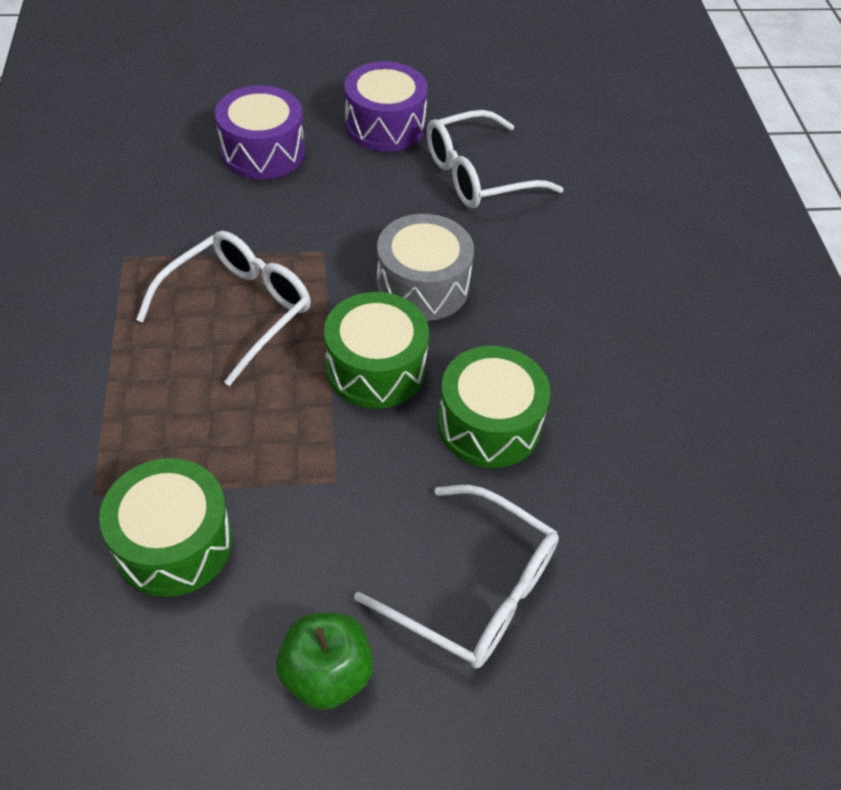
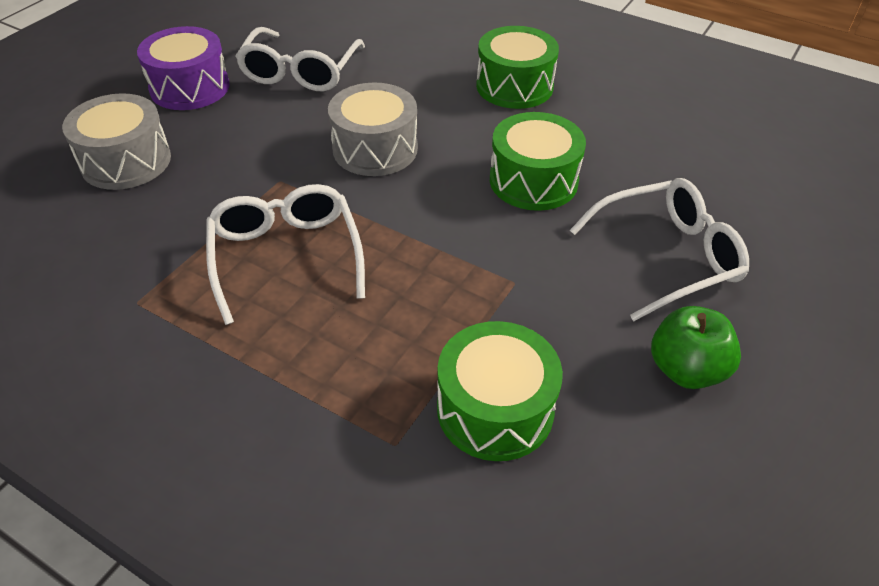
camera: 50 degrees left, 5 degrees down
(263, 151) = (126, 161): purple drum -> grey drum
(376, 368) = (428, 209): green drum -> green drum (514, 86)

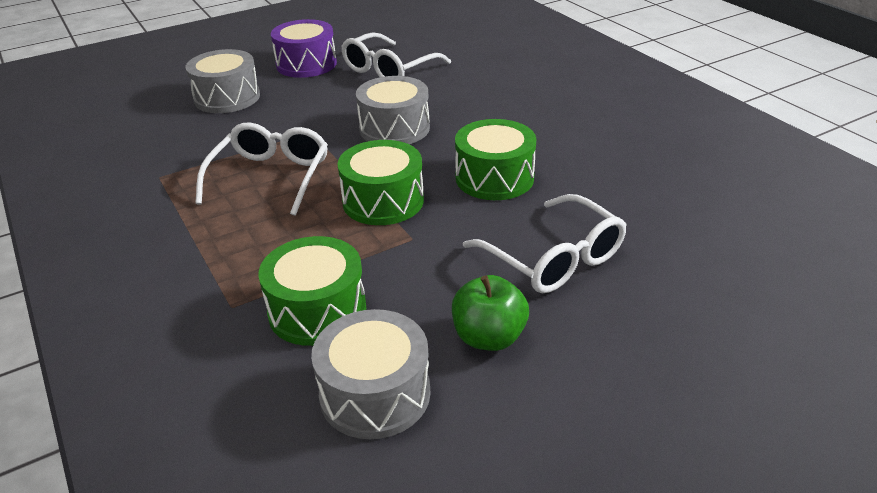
camera: 30 degrees right, 10 degrees down
(514, 86) = (544, 112): green drum -> green drum (383, 201)
(639, 482) = (375, 394): none -> grey drum
(667, 257) = (553, 258): white glasses -> white glasses turned 45 degrees clockwise

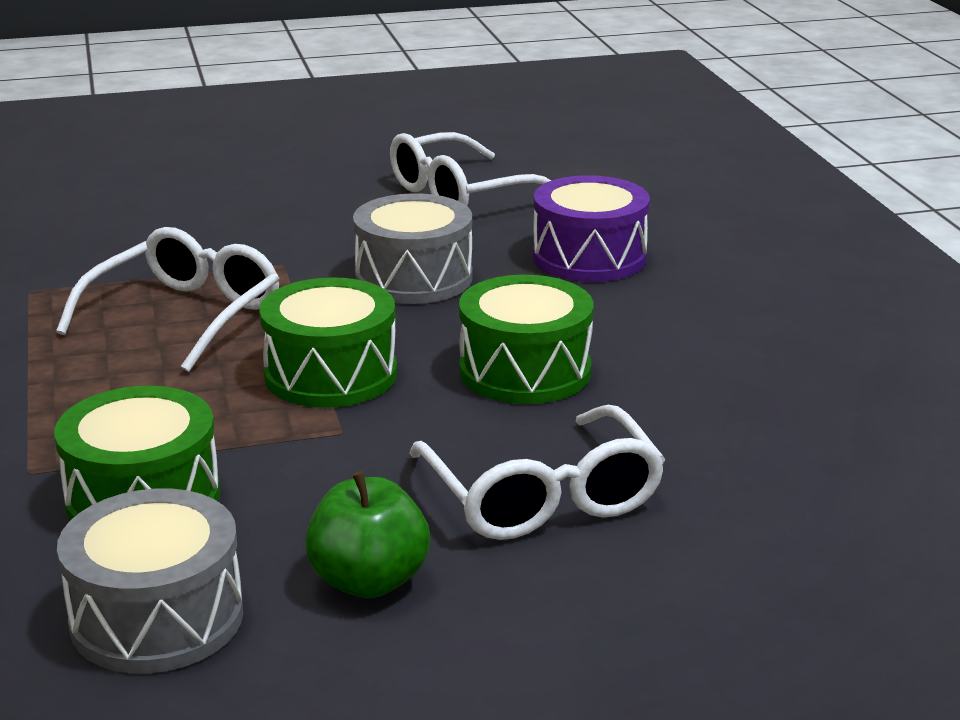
camera: 15 degrees right, 10 degrees down
(227, 98) = (188, 199): grey drum -> none
(306, 64) = (336, 168): purple drum -> purple drum (589, 257)

